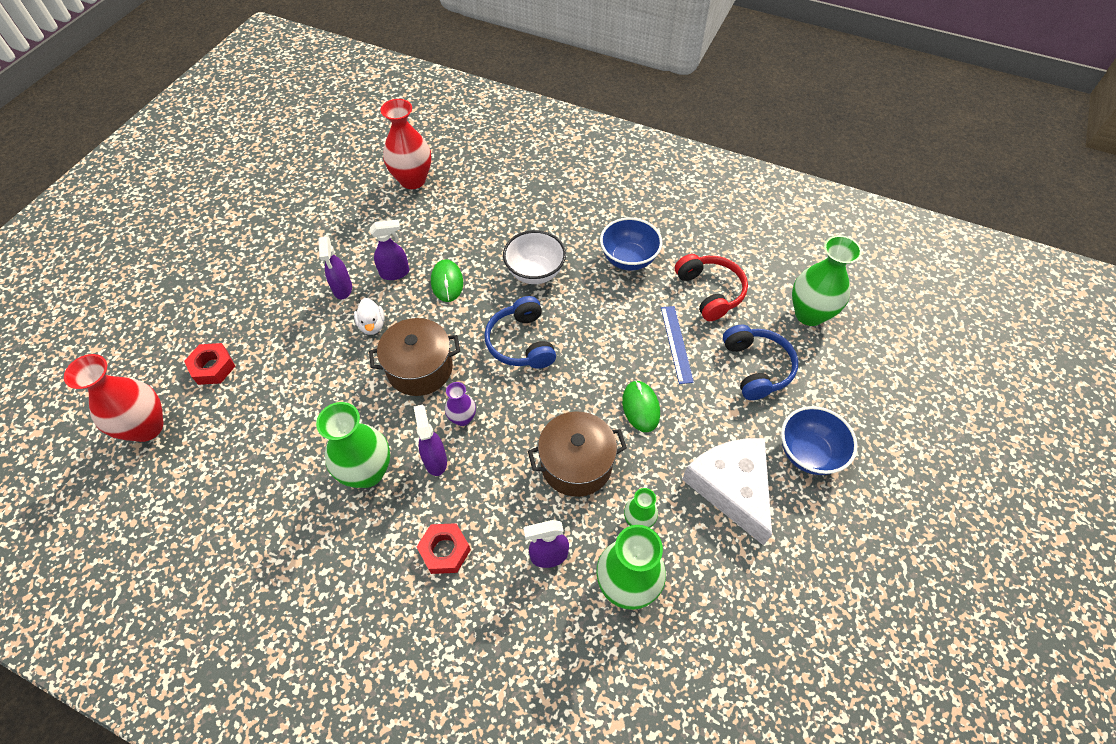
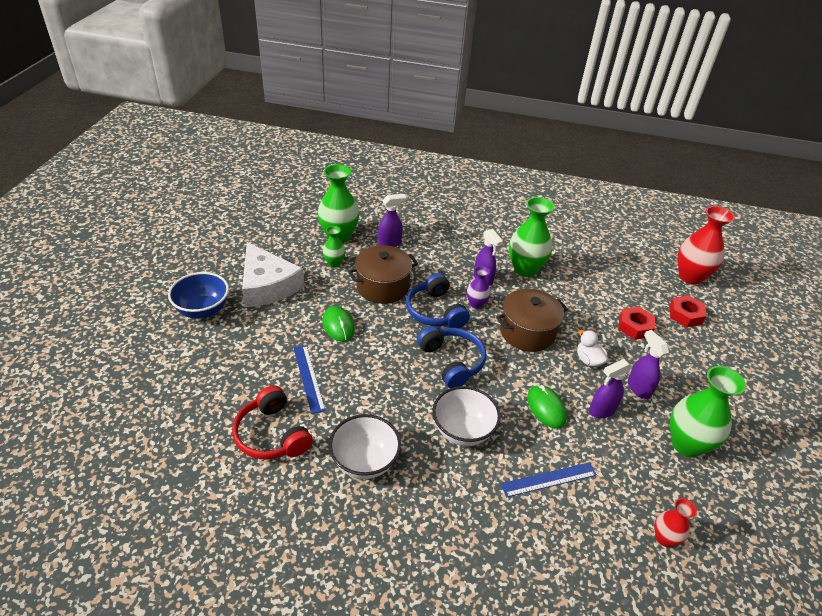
camera: 165 degrees right, 15 degrees down
(413, 180) = (664, 538): red vase -> red vase, size x0.53
(445, 551) = (454, 240): red nut -> red nut (634, 327)
(477, 226) = (549, 479): none -> blue ruler
(628, 259) = (364, 461): blue bowl -> white bowl
(756, 367) = (234, 366): blue headphones -> blue headphones (435, 311)
(809, 314) = (166, 424): green vase -> green vase (686, 444)

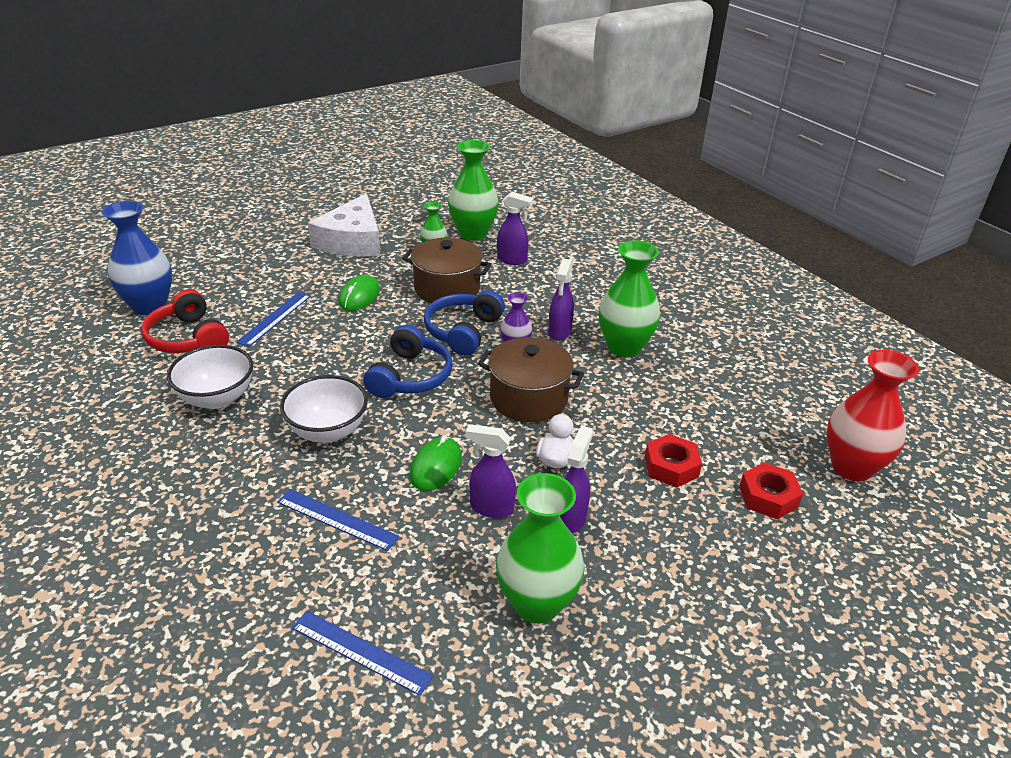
camera: 45 degrees right, 5 degrees down
(198, 430) = (149, 306): none -> blue vase
(203, 310) = (278, 234): blue bowl -> none
(272, 434) = (188, 338): red headphones -> red headphones turned 45 degrees counterclockwise
(664, 538) = (361, 652): red vase -> blue ruler

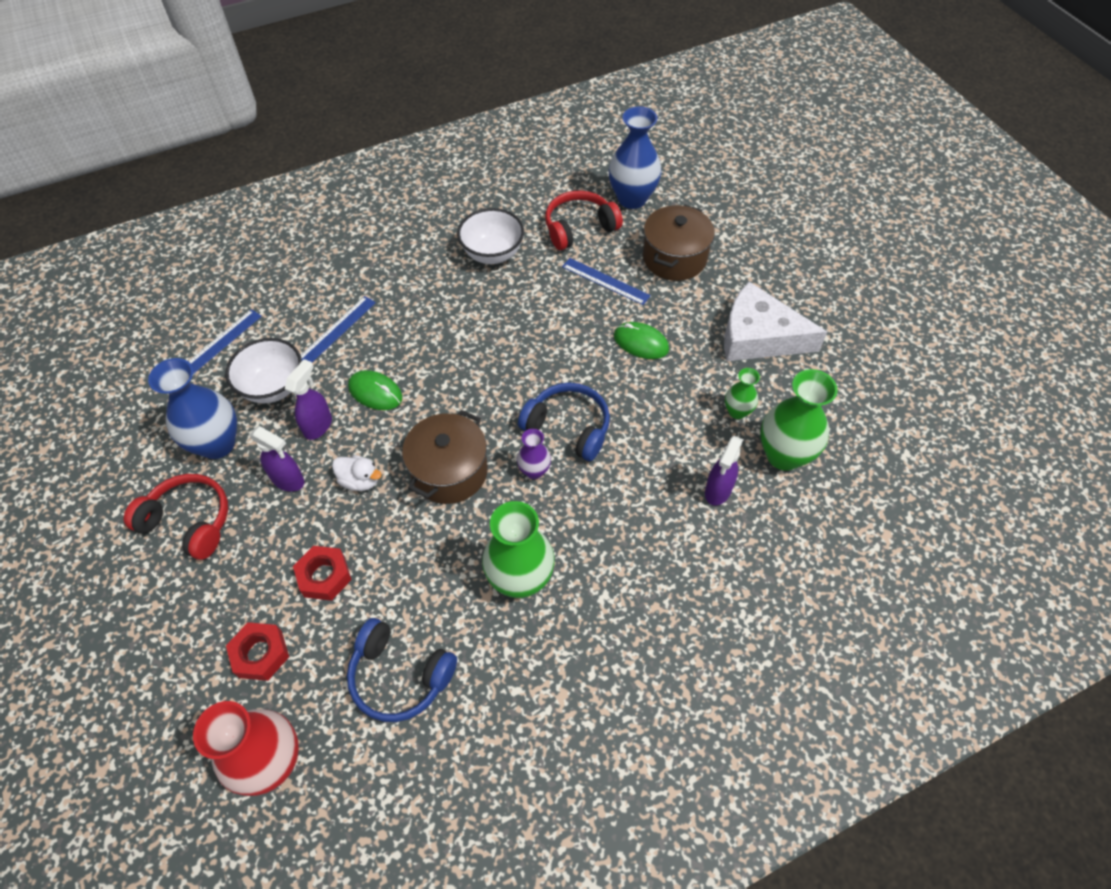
camera: 100 degrees right, 20 degrees up
(328, 431) = (436, 323): white bowl -> white bowl (273, 387)
(410, 376) = (499, 380): blue headphones -> blue headphones (399, 676)
(447, 288) = (653, 419): brown pot -> brown pot (674, 258)
(536, 603) = (217, 444): green vase -> blue vase
(559, 332) = (557, 517): purple spray bottle -> none
(653, 601) = (189, 521): none -> red headphones

